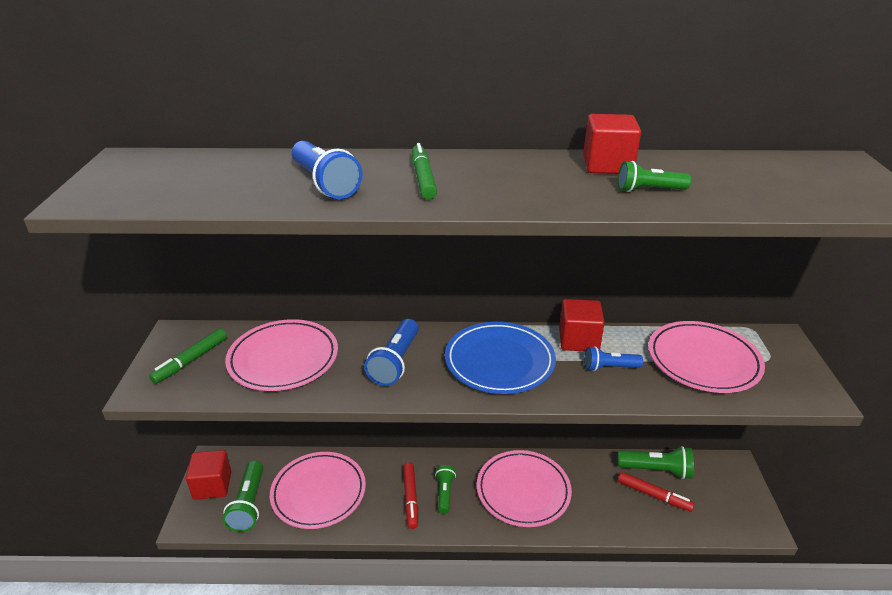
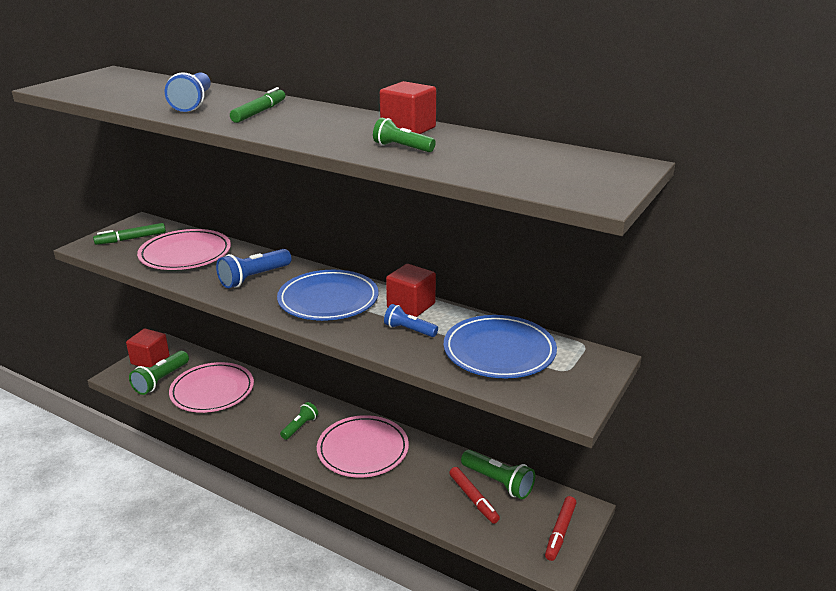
camera: 30 degrees right, 5 degrees down
(410, 498) = (271, 420): red marker -> red marker (560, 532)
(703, 360) = (499, 351): pink plate -> blue plate

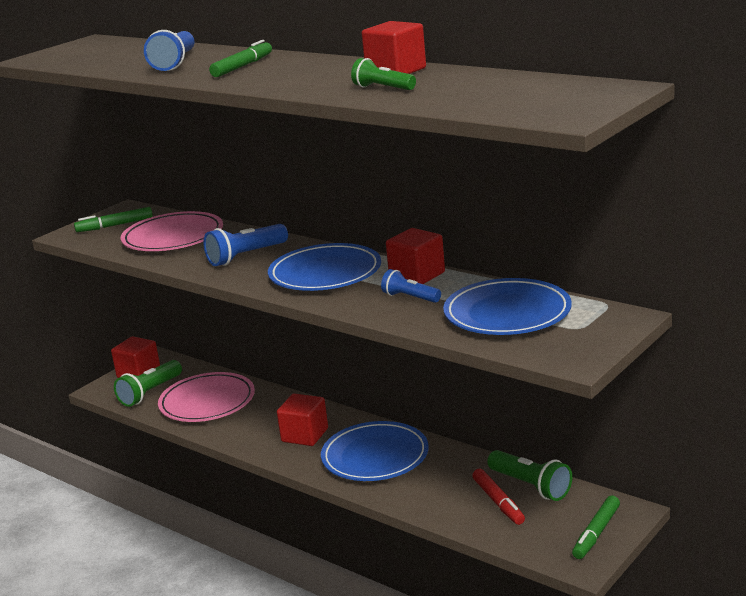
camera: 10 degrees right, 5 degrees down
(300, 427) = (305, 435): green flashlight -> red cube
(363, 450) = (375, 456): pink plate -> blue plate
(560, 532) = (596, 533): red marker -> green marker

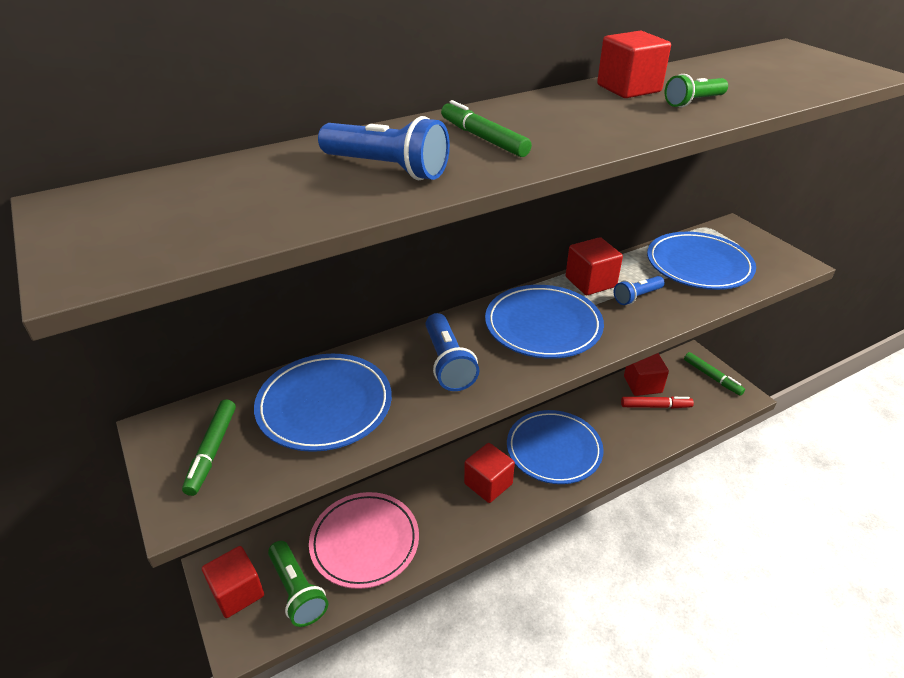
camera: 70 degrees left, 15 degrees up
(173, 237) = (324, 405): pink plate -> blue plate
(531, 486) = (642, 384): green flashlight -> red cube

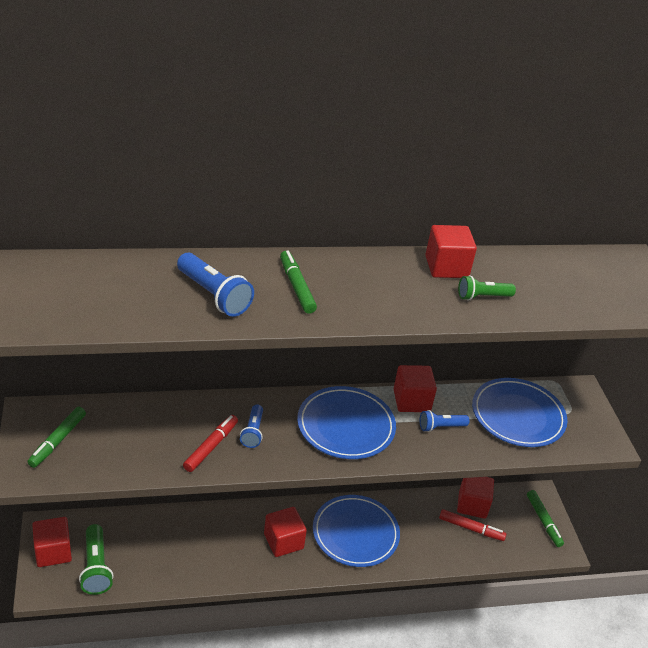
camera: 15 degrees right, 0 degrees up
(324, 405) = (147, 434): blue plate -> none
(365, 542) = (162, 550): pink plate -> none
(410, 394) = (211, 447): none -> red marker
(448, 363) = (253, 432): blue flashlight -> blue flashlight, size x0.64

